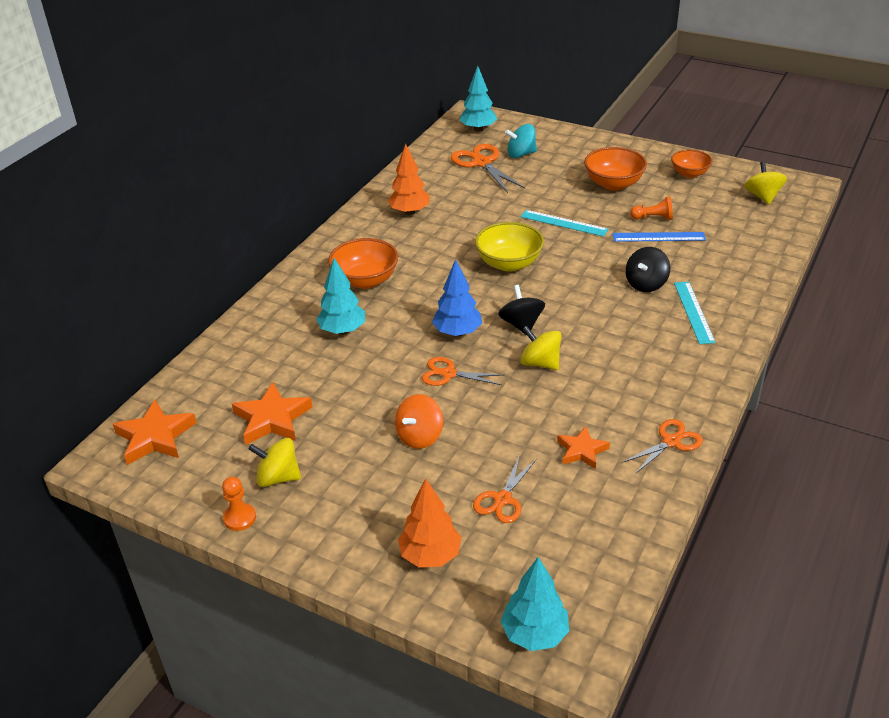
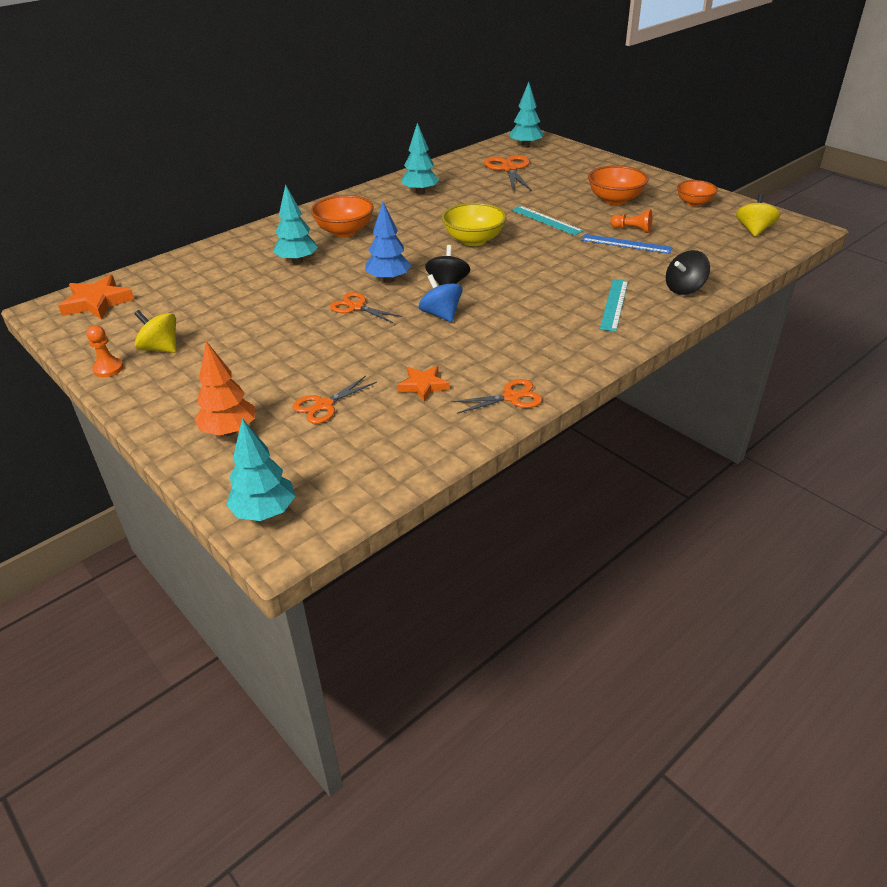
camera: 20 degrees right, 0 degrees up
(272, 419) = (191, 309): orange star -> none
(409, 212) = (420, 192): orange tree -> turquoise tree
(420, 436) = (294, 345): orange spinning top -> none
(521, 154) = (548, 168): turquoise spinning top -> none
(540, 363) = (441, 314): yellow spinning top -> blue spinning top
(646, 284) = (585, 276): black spinning top -> black spinning top (684, 289)

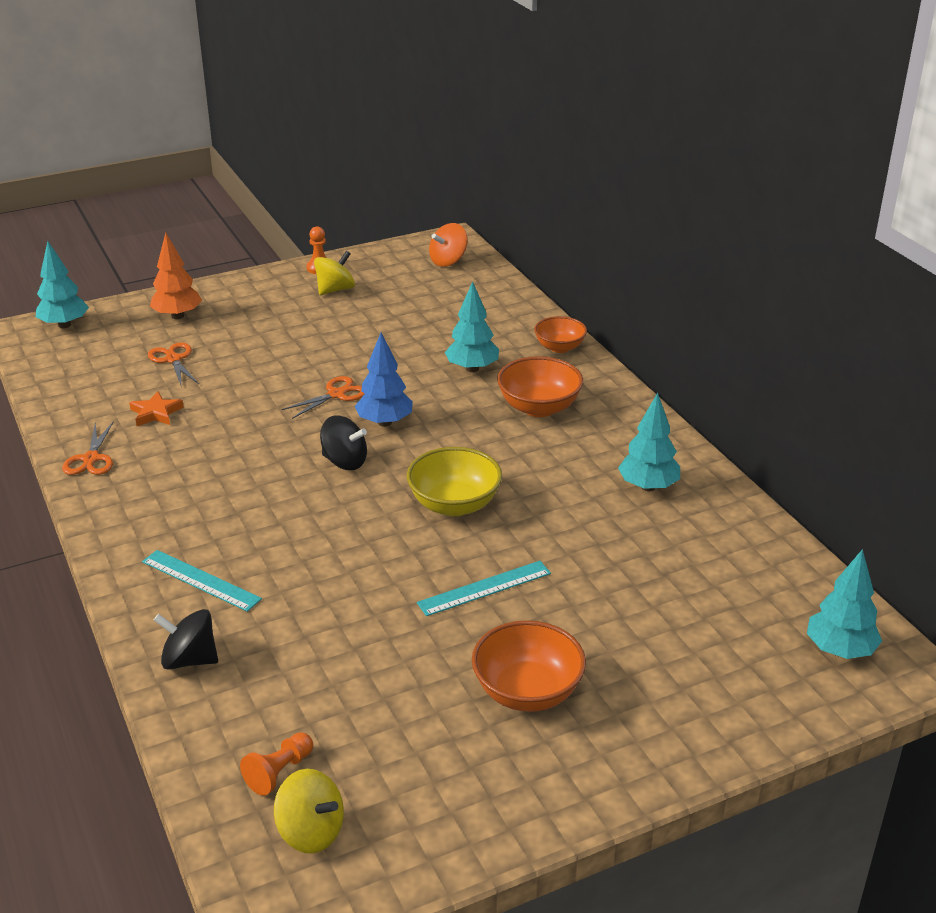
camera: 105 degrees right, 5 degrees down
(97, 302) = (448, 261): orange star -> orange spinning top
(441, 314) = (278, 445): blue spinning top -> none
(509, 169) = (720, 600): orange scissors -> none
(626, 244) = (357, 648): blue ruler -> none
(632, 229) = (401, 672): orange pawn -> orange pawn (279, 772)
(684, 289) = (189, 660): black spinning top -> black spinning top turned 60 degrees counterclockwise
(694, 203) = (465, 797): orange bowl -> orange bowl (559, 347)

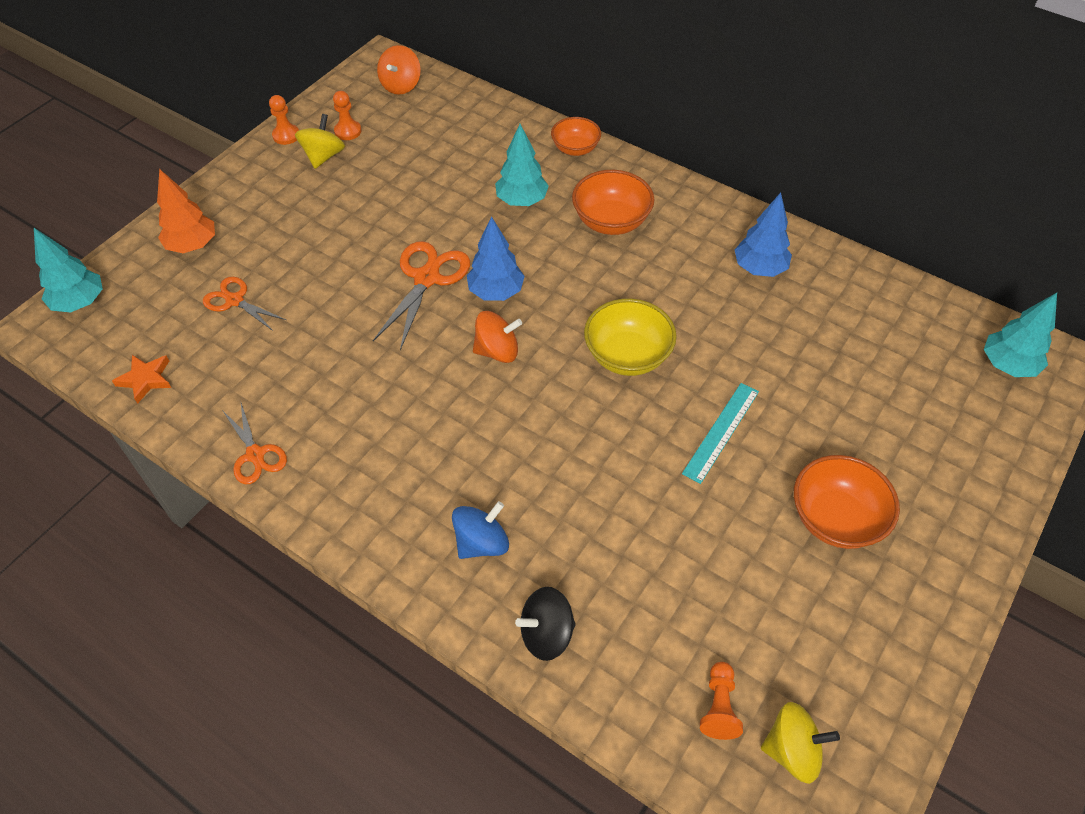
camera: 30 degrees left, 20 degrees up
(156, 413) = (273, 372): orange star -> orange star (146, 379)
(201, 580) = (481, 542): turquoise ruler -> blue spinning top
(336, 394) = (426, 278): orange scissors -> orange scissors, size x1.57
(344, 462) = (497, 351): black spinning top -> orange spinning top
(372, 279) = (348, 131): none -> orange pawn
(648, 486) = (759, 268): turquoise tree -> blue tree

